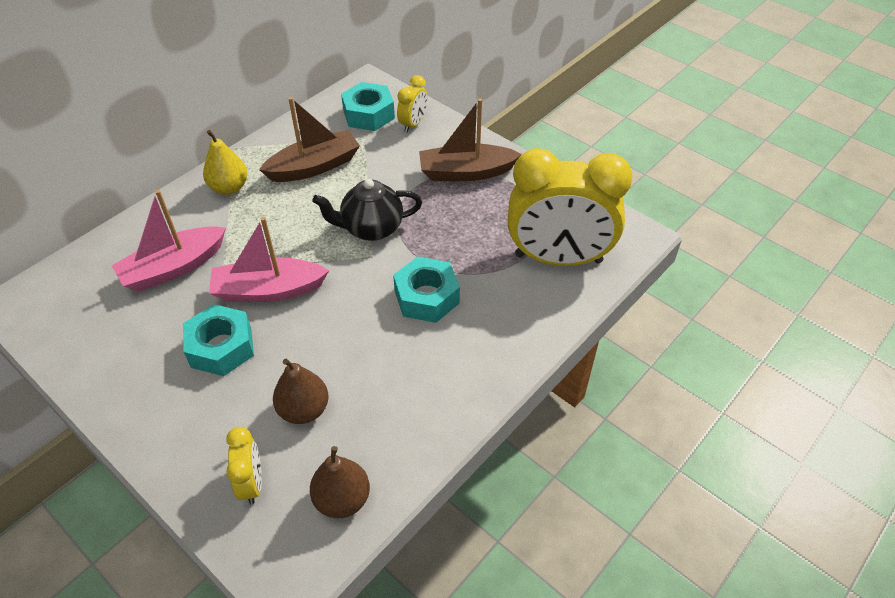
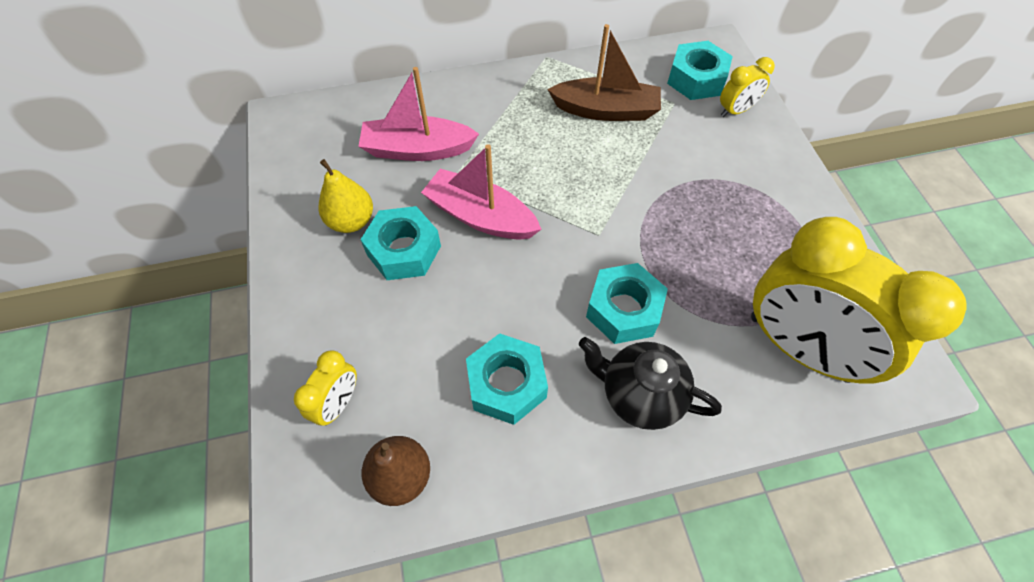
camera: 35 degrees right, 10 degrees up
(229, 187) = (515, 94): yellow pear -> yellow pear (351, 221)
(304, 410) = (430, 358): brown pear -> none
(371, 228) = (617, 204): black teapot -> black teapot (639, 395)
(377, 392) = (506, 384): none -> turquoise nut
(466, 172) = (758, 191): brown boat -> none

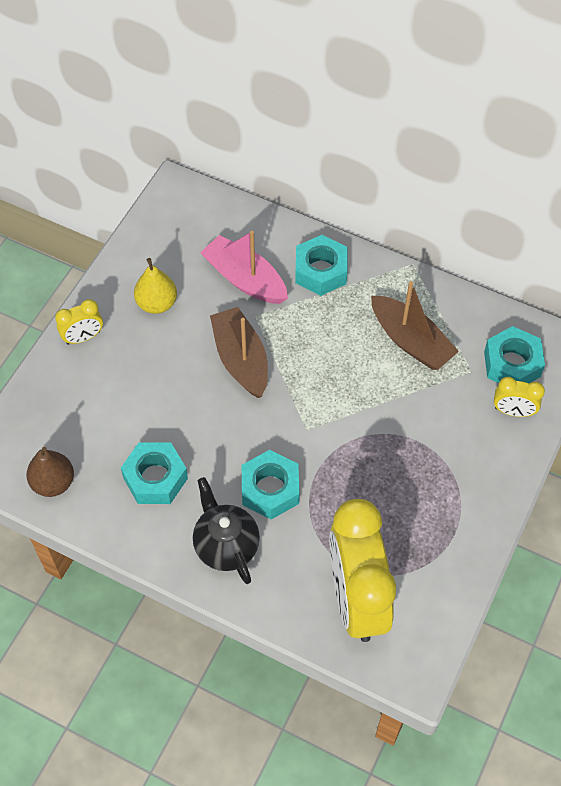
camera: 40 degrees right, 0 degrees up
(339, 403) = (54, 416): yellow clock -> yellow clock (83, 337)
(404, 250) = (171, 348): turquoise nut -> turquoise nut (321, 271)
(480, 216) = (241, 359): pink boat -> brown boat

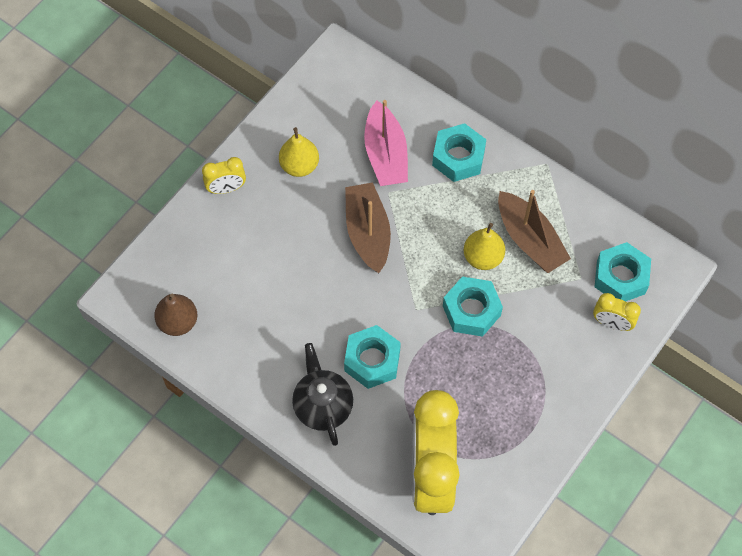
camera: 10 degrees right, 5 degrees up
(155, 478) = (270, 333): turquoise nut -> turquoise nut (471, 310)
(245, 279) = (385, 154): pink boat -> pink boat turned 150 degrees counterclockwise
(366, 366) = (483, 257): none -> yellow pear

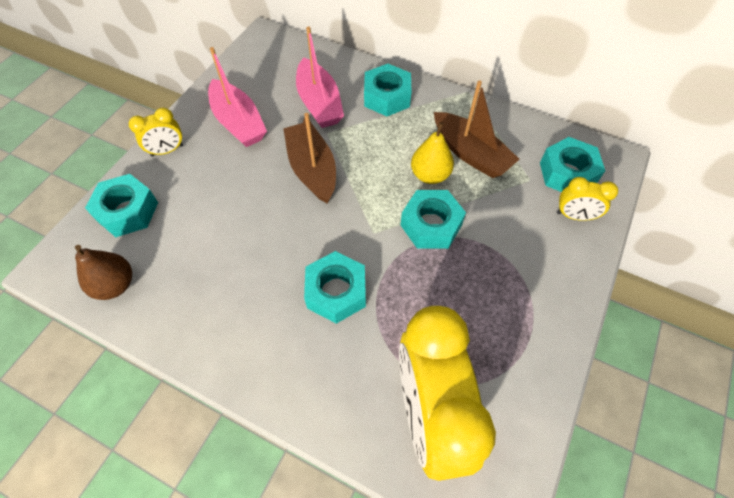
camera: 10 degrees left, 5 degrees down
(188, 250) = (127, 211): none -> turquoise nut
(299, 166) = (238, 122): yellow pear -> pink boat
(323, 406) = (287, 352): black teapot -> none

